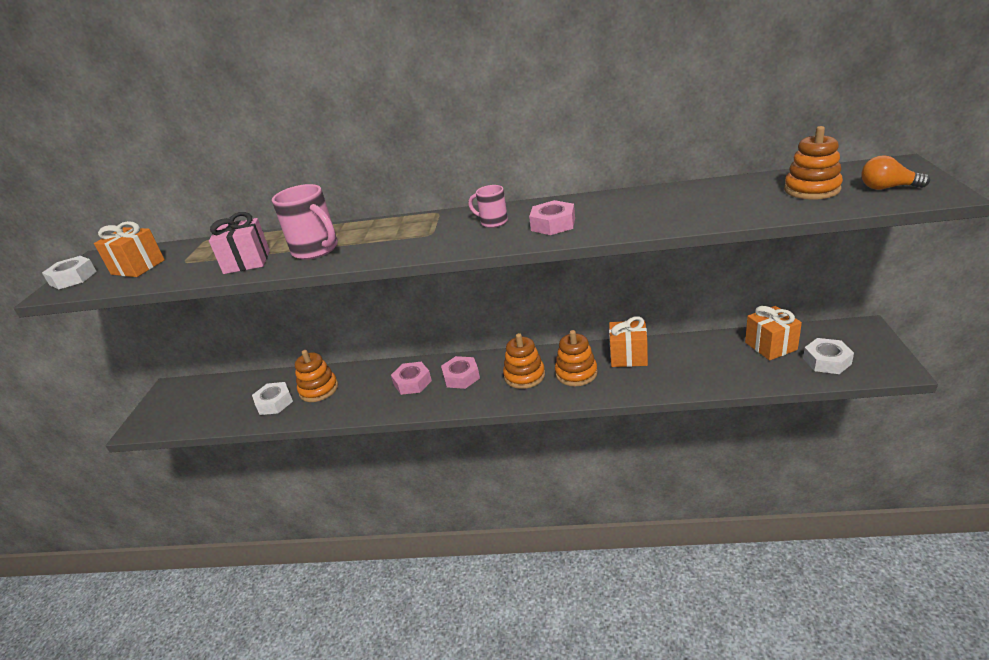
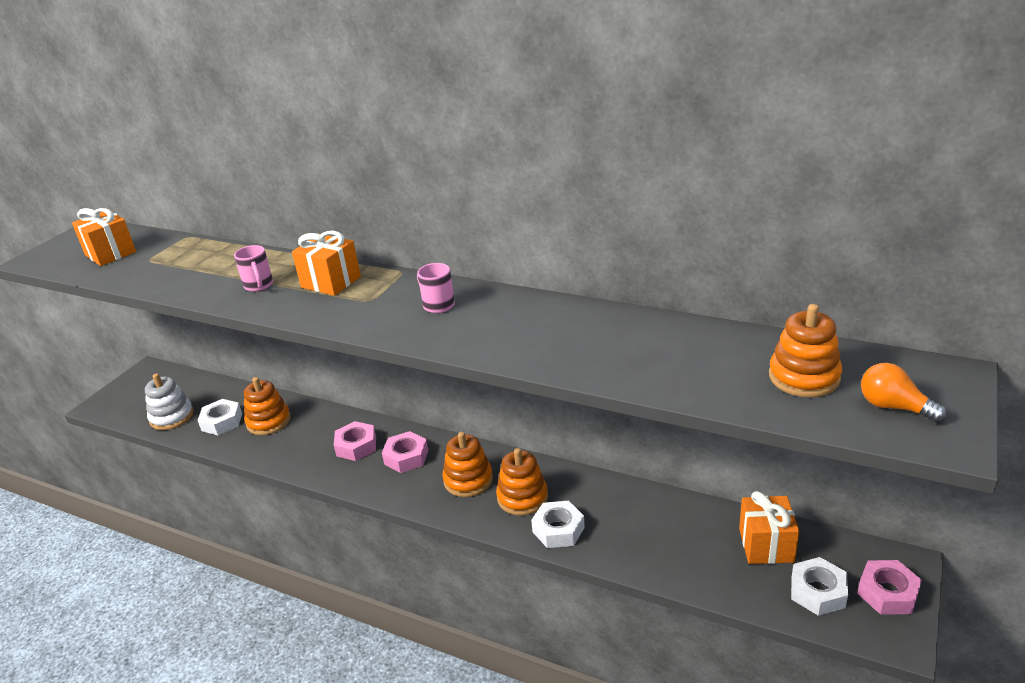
camera: 20 degrees right, 0 degrees up
(73, 278) = (56, 249): white nut -> white nut (558, 530)
(221, 413) = (172, 417): none -> white stacking toy
(247, 262) = (193, 279): pink gift -> none
(317, 250) = (259, 285): pink mug -> pink mug, size x0.57
(553, 224) = (489, 329): pink nut -> pink nut (887, 593)
(628, 356) = (593, 497): orange gift -> orange gift (331, 282)

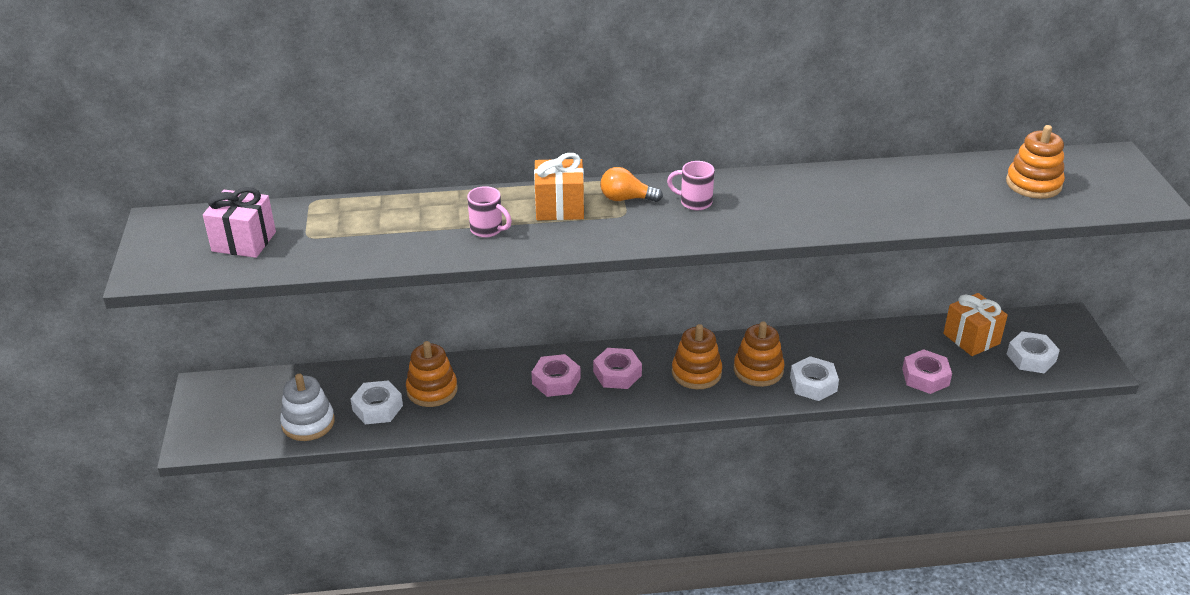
camera: 35 degrees left, 5 degrees up
(110, 253) = (244, 242): orange gift -> pink gift
(887, 593) = (1072, 342): pink nut -> pink nut (925, 377)
(894, 407) = (1105, 189): orange light bulb -> orange light bulb (626, 199)

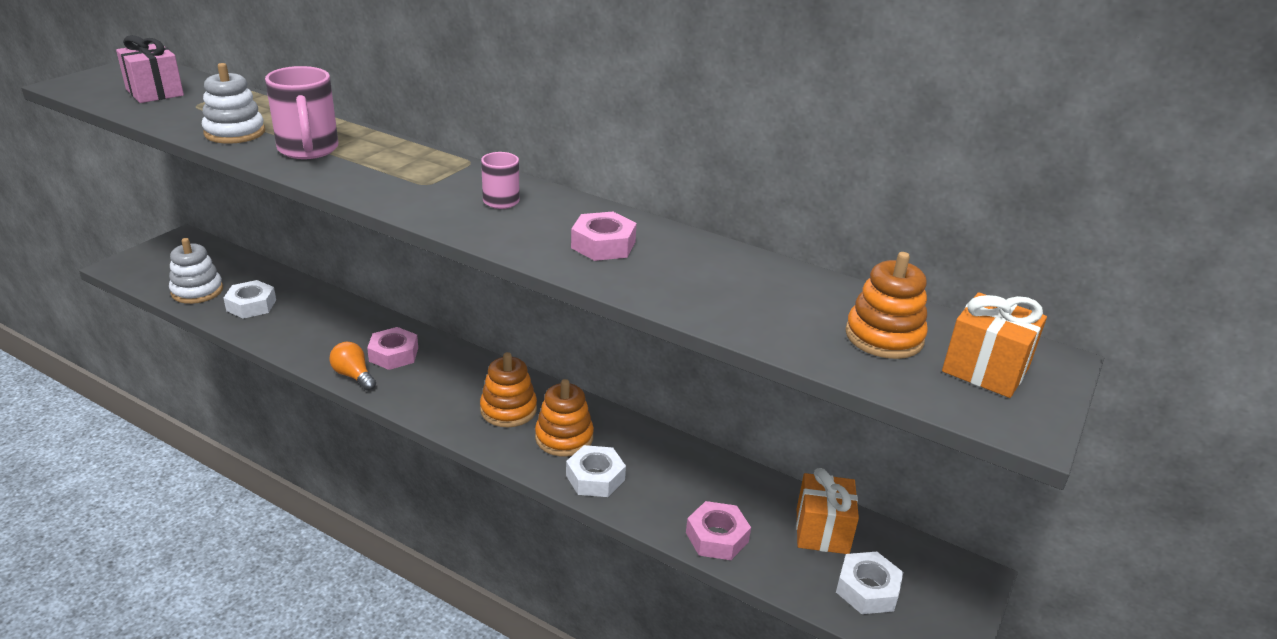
camera: 35 degrees right, 5 degrees down
(399, 244) = (235, 133): none -> white stacking toy
(432, 390) = (303, 313): orange stacking toy -> none
(488, 230) = (308, 150): pink mug -> pink mug, size x1.76
(559, 207) = (389, 159): orange gift -> orange gift (985, 370)
(617, 374) = (446, 375): pink nut -> pink nut (603, 245)
(626, 199) = (451, 175): orange light bulb -> orange light bulb (353, 376)

